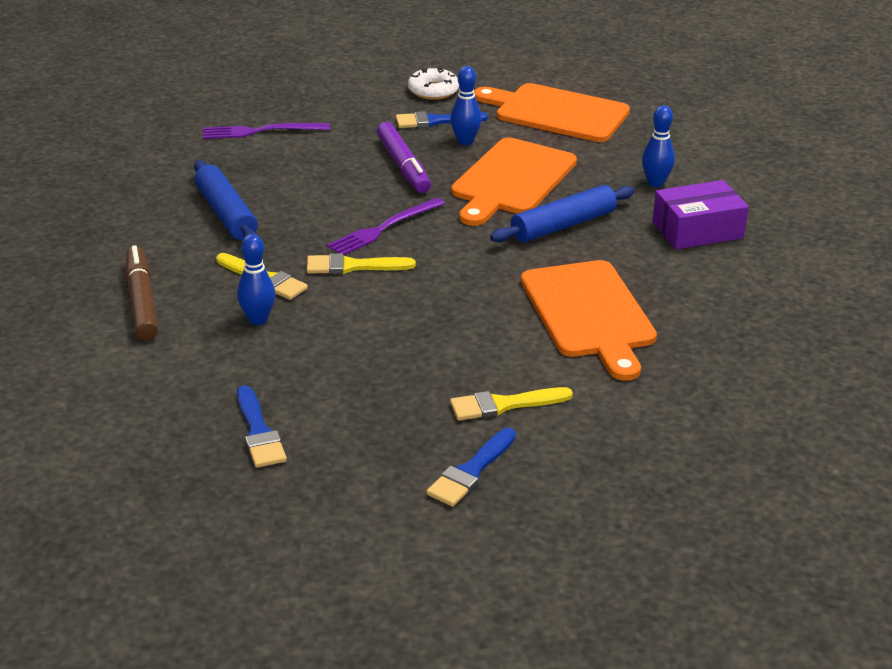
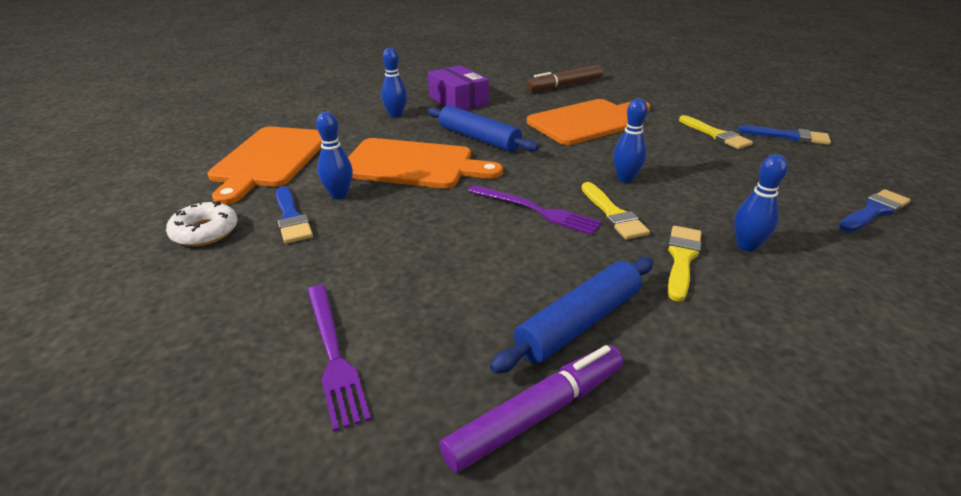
camera: 105 degrees left, 0 degrees up
(142, 301) = (812, 335): brown marker -> brown marker (565, 85)
(403, 166) = (404, 220): purple marker -> purple marker (537, 414)
(418, 294) = (625, 178): none -> blue bowling pin

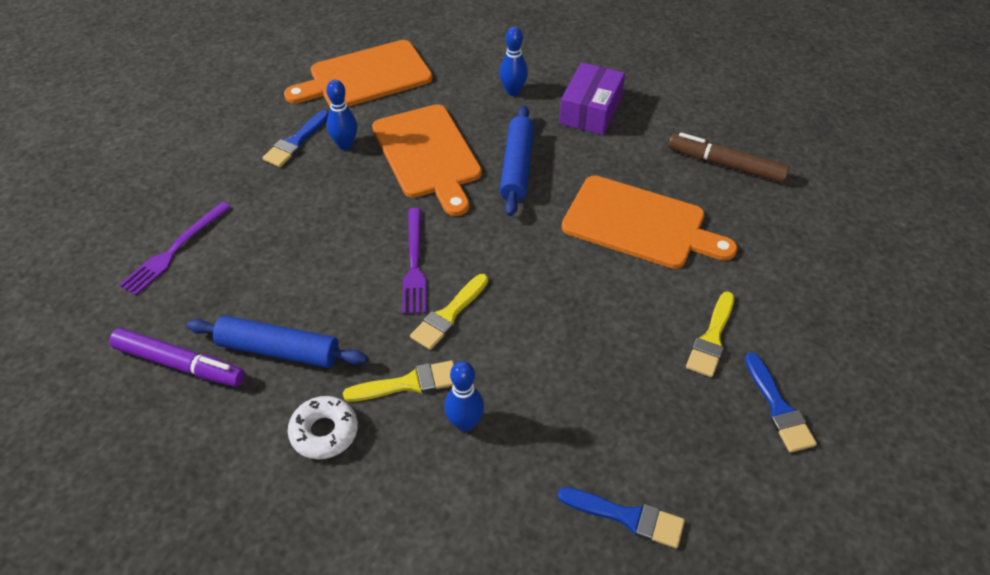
camera: 55 degrees right, 15 degrees up
(205, 231) = (249, 116): white donut -> white donut (324, 432)
(625, 178) = (526, 299): blue bowling pin -> none

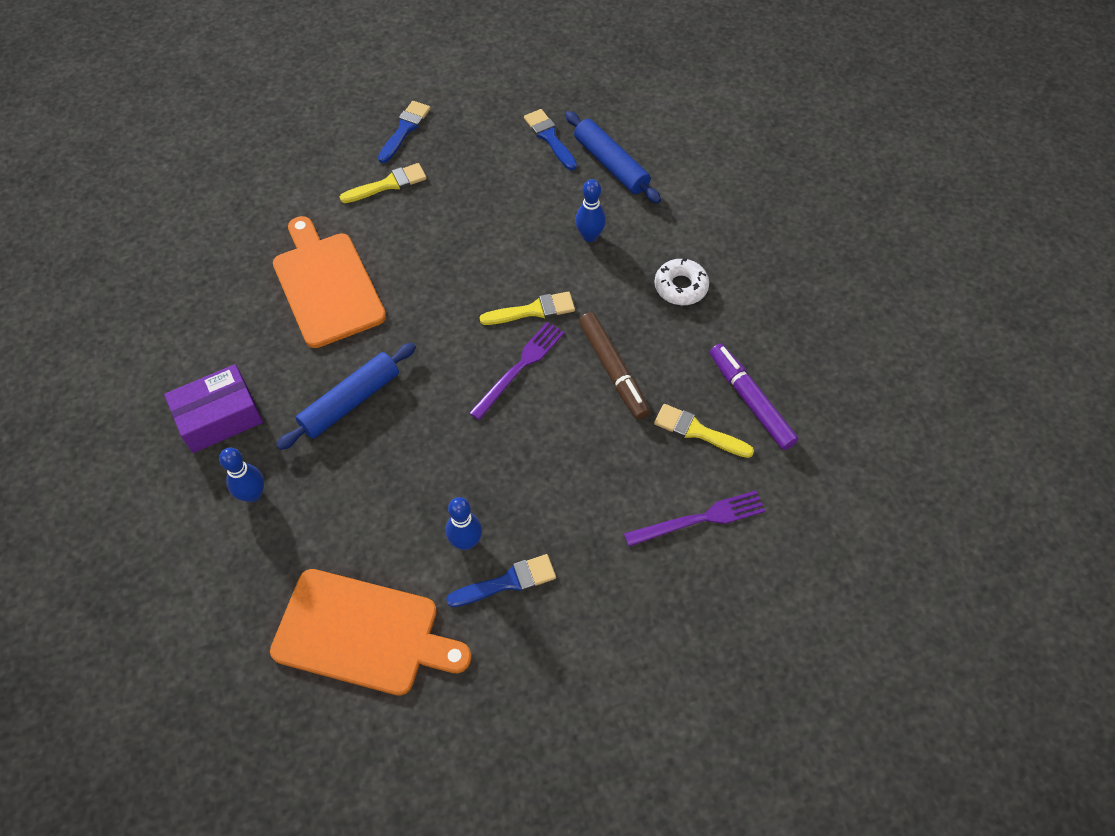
camera: 140 degrees left, 10 degrees up
(278, 350) = (672, 364): blue rolling pin -> blue rolling pin (611, 164)
(408, 383) = (602, 282): yellow brush -> yellow brush (698, 431)
(428, 155) = (406, 471): orange cutting board -> none
(726, 164) = (199, 287): brown marker -> brown marker (613, 370)

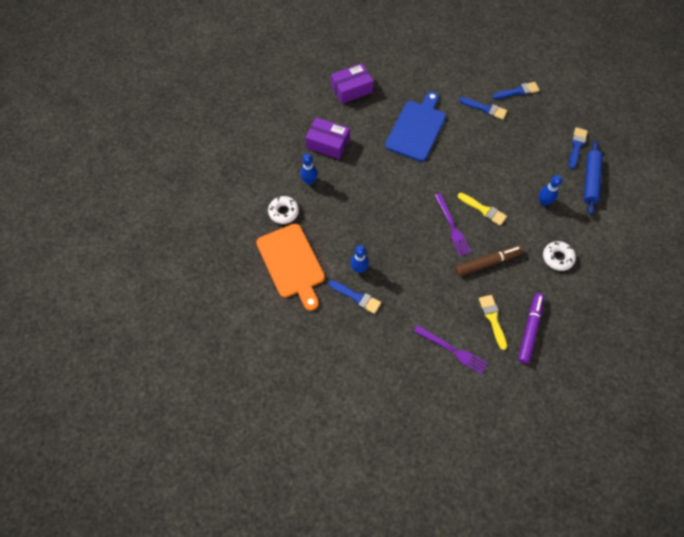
camera: 50 degrees right, 5 degrees up
(168, 312) = (351, 89): none -> purple box
(264, 575) = (283, 212): none -> white donut
(326, 285) = (416, 128): orange cutting board -> blue cutting board
(350, 402) = (376, 180): blue rolling pin -> none
(388, 184) = (485, 109): yellow brush -> blue brush
(519, 367) = (452, 226): purple fork -> purple fork turned 75 degrees clockwise
(613, 370) = (487, 262): brown marker -> brown marker turned 135 degrees counterclockwise

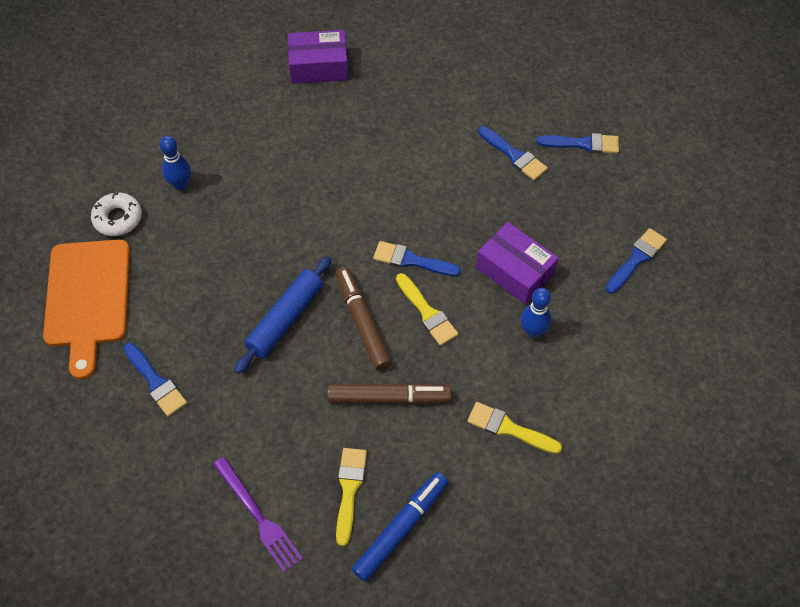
camera: 20 degrees right, 5 degrees down
(328, 143) = (238, 137): purple box -> purple box (514, 271)
(359, 269) = (183, 340): blue bowling pin -> none
(416, 128) = (388, 154): blue cutting board -> none
(452, 226) = (362, 322): purple fork -> brown marker
(460, 184) = (411, 260): none -> blue brush
(530, 329) = (401, 529): purple marker -> blue marker
(557, 258) = (509, 428): white donut -> yellow brush
(590, 180) = (631, 322): blue rolling pin -> blue rolling pin (285, 319)

